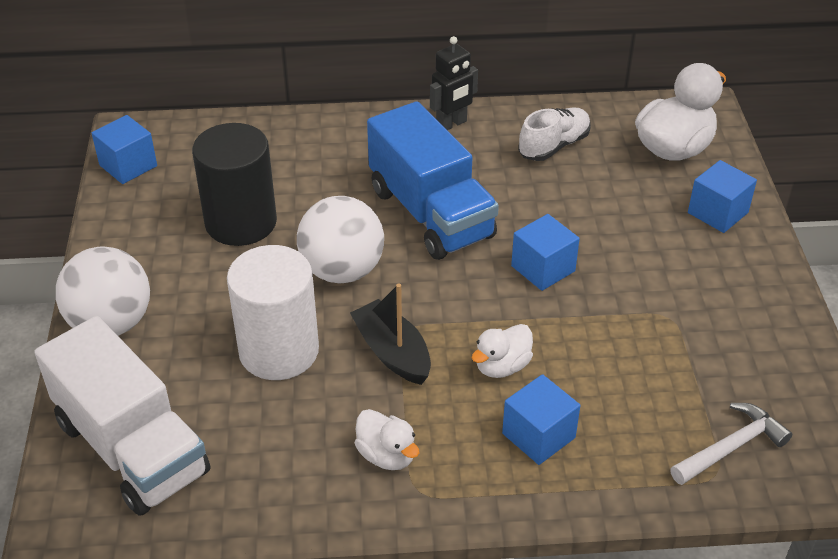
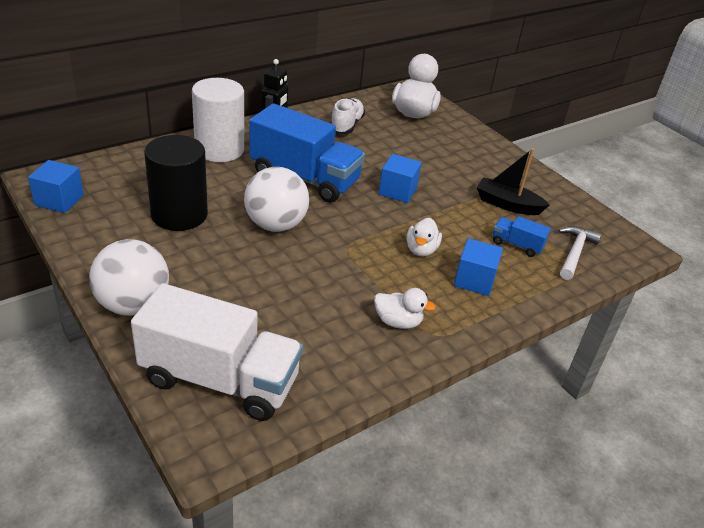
camera: 35 degrees left, 5 degrees down
(279, 351) = (274, 284): white cylinder -> white cylinder (219, 150)
(392, 352) = (349, 262): black boat -> black boat (507, 204)
(649, 405) = (517, 245): none -> blue truck
(717, 213) = (464, 139): blue cube -> none

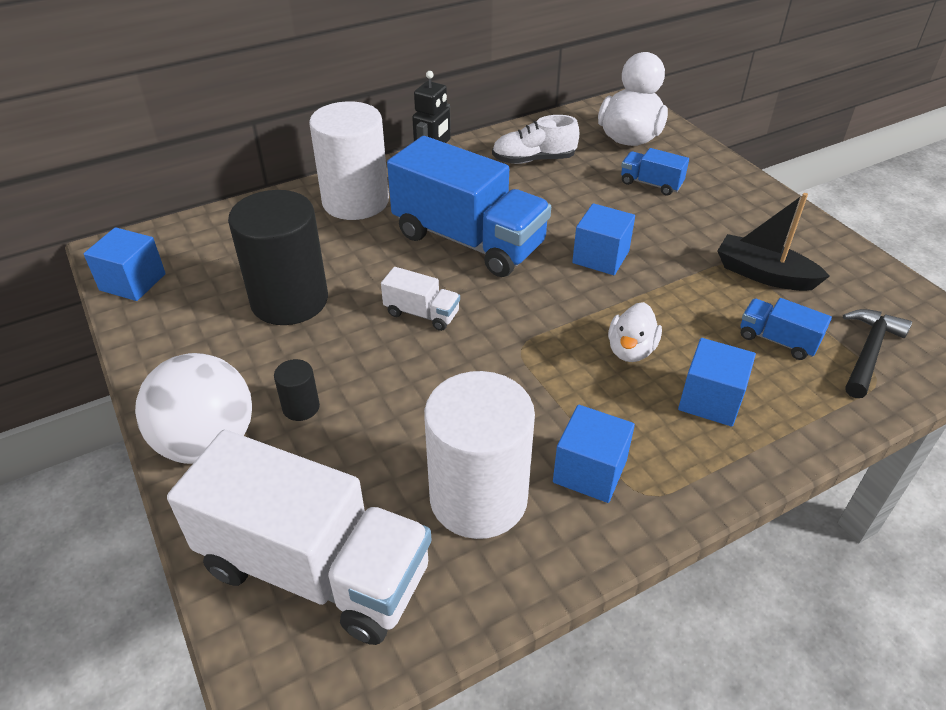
camera: 10 degrees right, 5 degrees up
(197, 283) = (301, 407): none -> black cylinder
(276, 225) = (421, 313): white ball -> white truck
(325, 338) = (478, 498): none -> white cylinder
(346, 125) = (533, 160): white shoe -> white shoe turned 120 degrees counterclockwise
(398, 322) = (590, 471): white duck -> blue cube
(430, 144) = (651, 184): none -> blue truck
(574, 252) = (868, 351): white hammer -> black hammer

